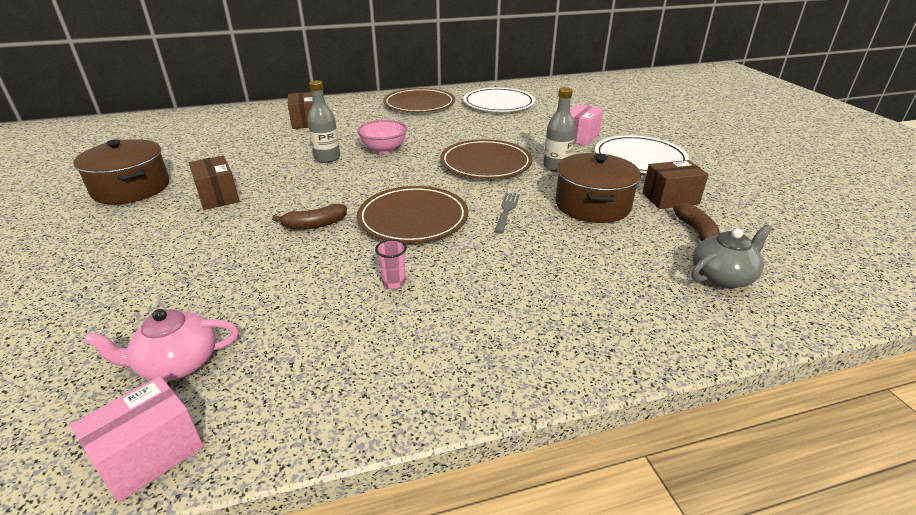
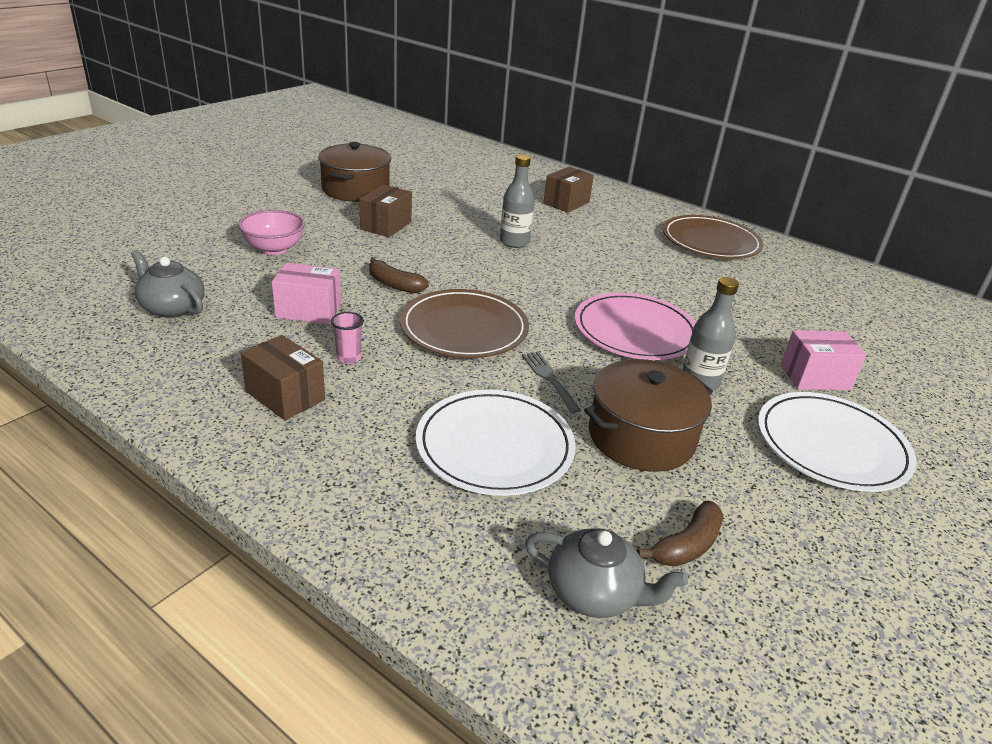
camera: 50 degrees right, 0 degrees up
(151, 455) = (85, 339): pink box -> pink box (308, 311)
(177, 364) = (172, 308): pink teapot -> grey teapot
(384, 149) = (574, 263): pink bowl -> pink bowl (274, 249)
(486, 163) = (635, 331): brown plate -> pink plate
(498, 103) = (806, 288): white plate -> white plate (495, 446)
(506, 210) = (549, 378): grey fork -> grey fork turned 90 degrees counterclockwise
(670, 199) = (748, 501): brown box -> brown box (285, 396)

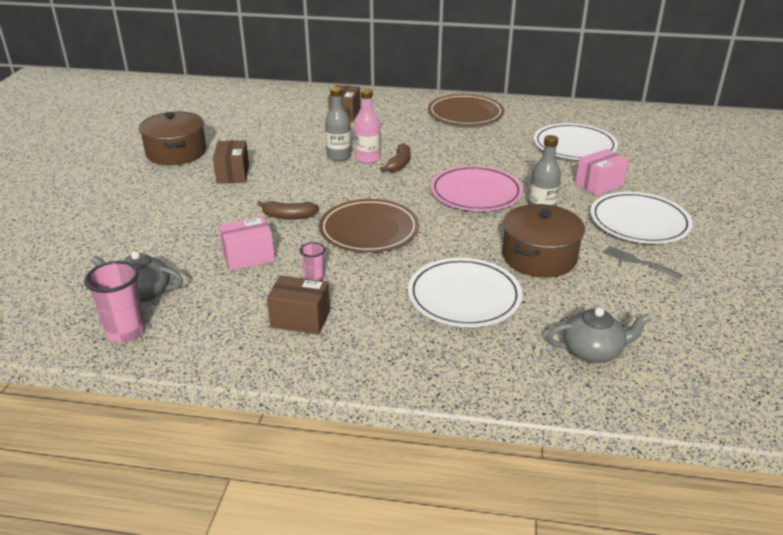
camera: 25 degrees left, 0 degrees up
(113, 340) = (126, 332): none -> pink cup
(274, 249) = (167, 221): pink bowl -> none
(543, 254) = (368, 158): none -> pink bottle
(549, 378) = (454, 242): grey fork -> grey fork (638, 262)
(686, 545) = (615, 307): brown banana -> brown banana (399, 164)
(823, 319) = (574, 146): none -> white plate

